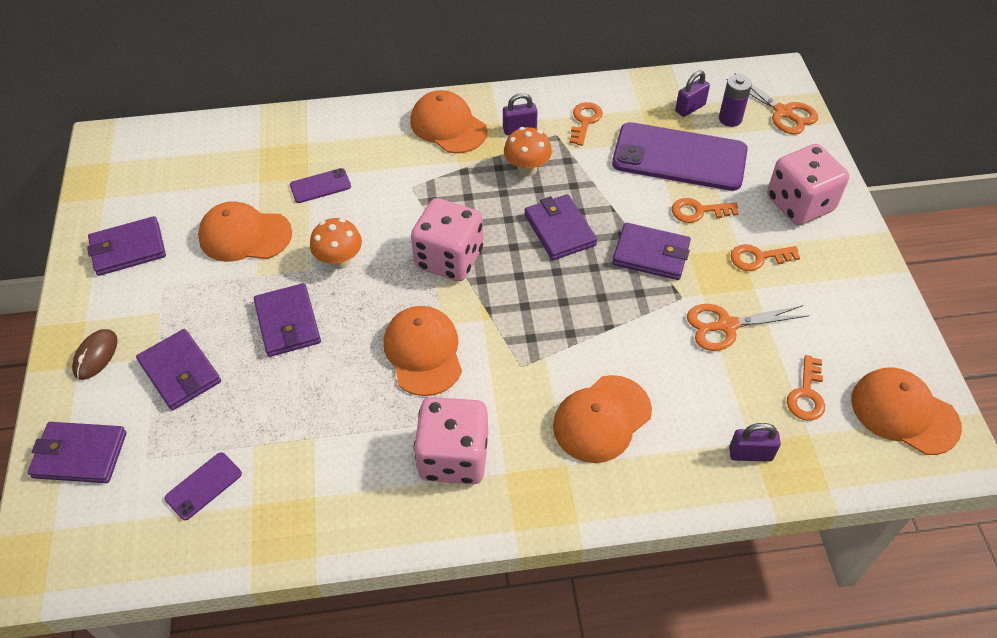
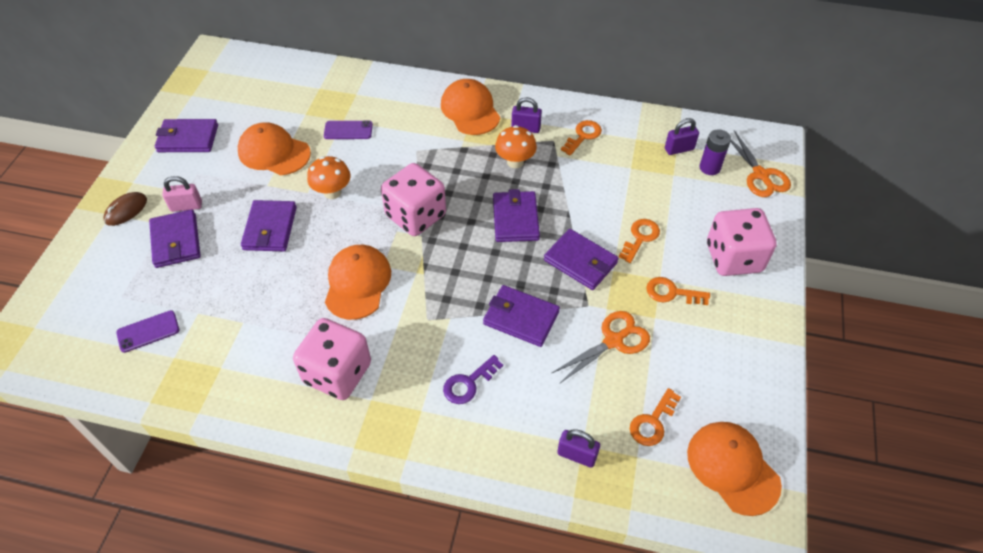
camera: 20 degrees right, 0 degrees up
(80, 455) = (78, 279): purple wallet -> purple wallet (521, 318)
(171, 328) = (186, 206): none -> pink padlock
(602, 419) = (468, 383): orange cap -> purple key
(679, 157) = (648, 188): purple phone -> none
(698, 211) = (640, 238): orange key -> orange key turned 105 degrees clockwise
(726, 325) = (613, 341): orange scissors -> orange scissors turned 135 degrees clockwise

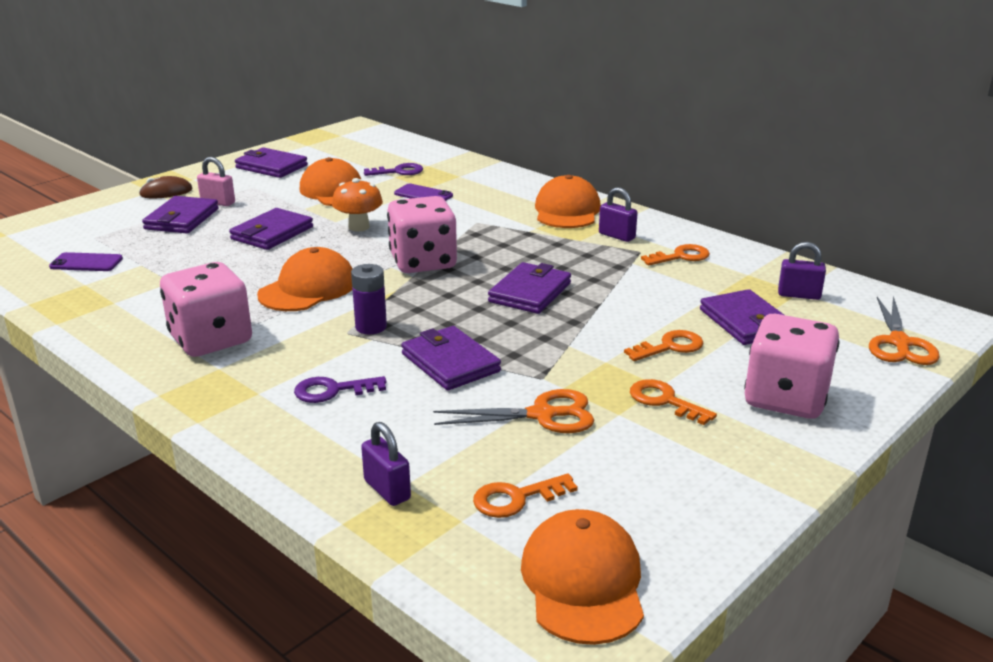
camera: 30 degrees right, 25 degrees down
(303, 106) = (398, 172): none -> purple key
(515, 162) = (577, 255): orange mushroom -> none
(580, 261) = (572, 343): purple wallet -> purple wallet (746, 322)
(709, 167) = (828, 319): purple battery -> purple battery (371, 327)

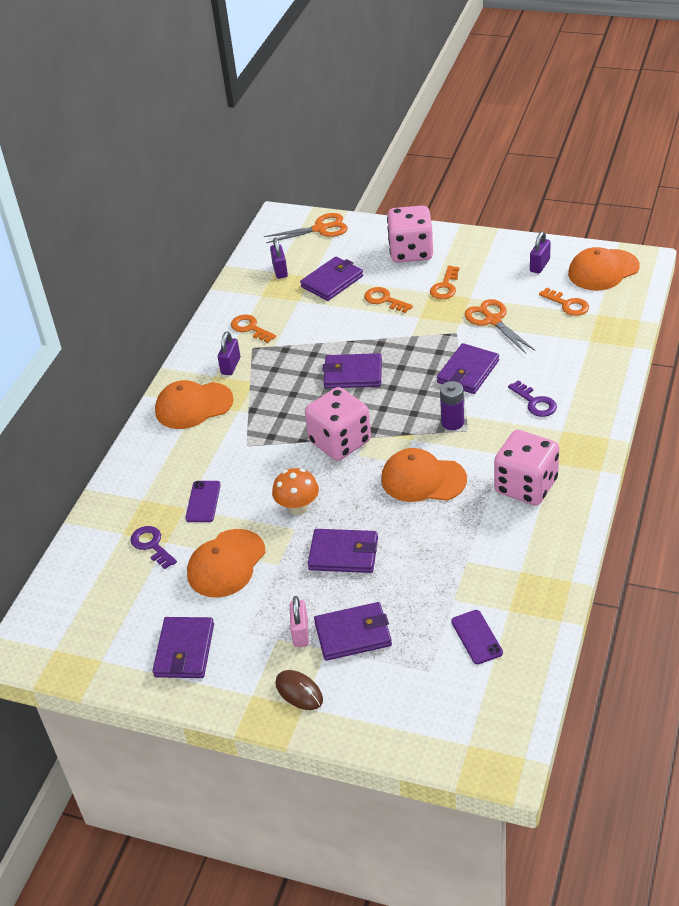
camera: 110 degrees left, 15 degrees up
(387, 490) = (598, 344): purple padlock -> purple padlock (539, 265)

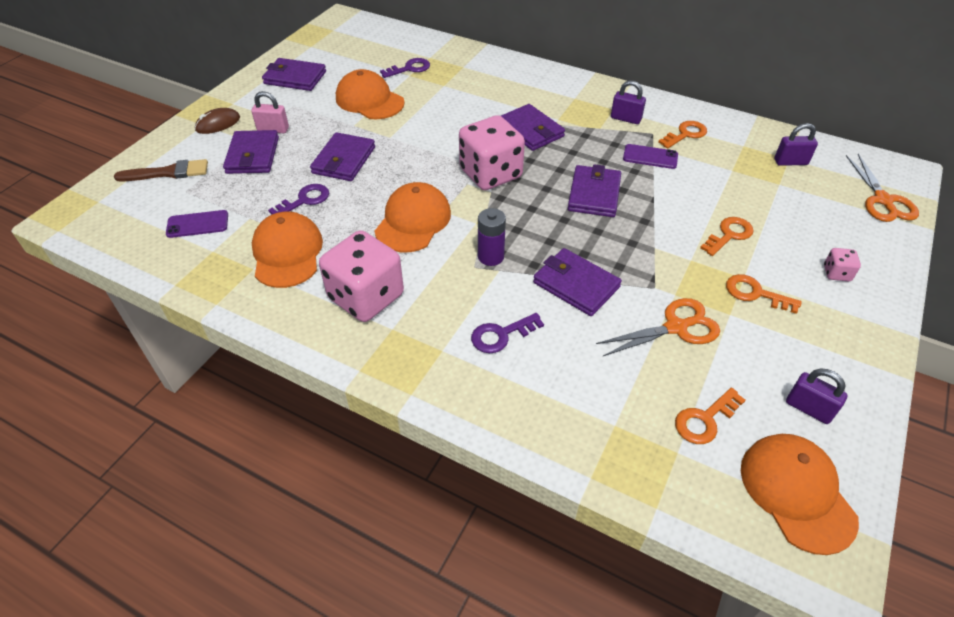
camera: 95 degrees right, 5 degrees up
(193, 406) = (572, 95): orange cap -> orange cap (287, 253)
(203, 502) = (446, 94): purple phone -> purple phone (650, 157)
(298, 507) = (414, 141): orange mushroom -> none
(332, 281) = (769, 198): purple wallet -> purple wallet (530, 130)
(403, 700) = (168, 173): none -> brown brush
(411, 252) = (836, 273): pink dice -> pink dice, size x0.43
(416, 565) = (304, 200): none -> purple key

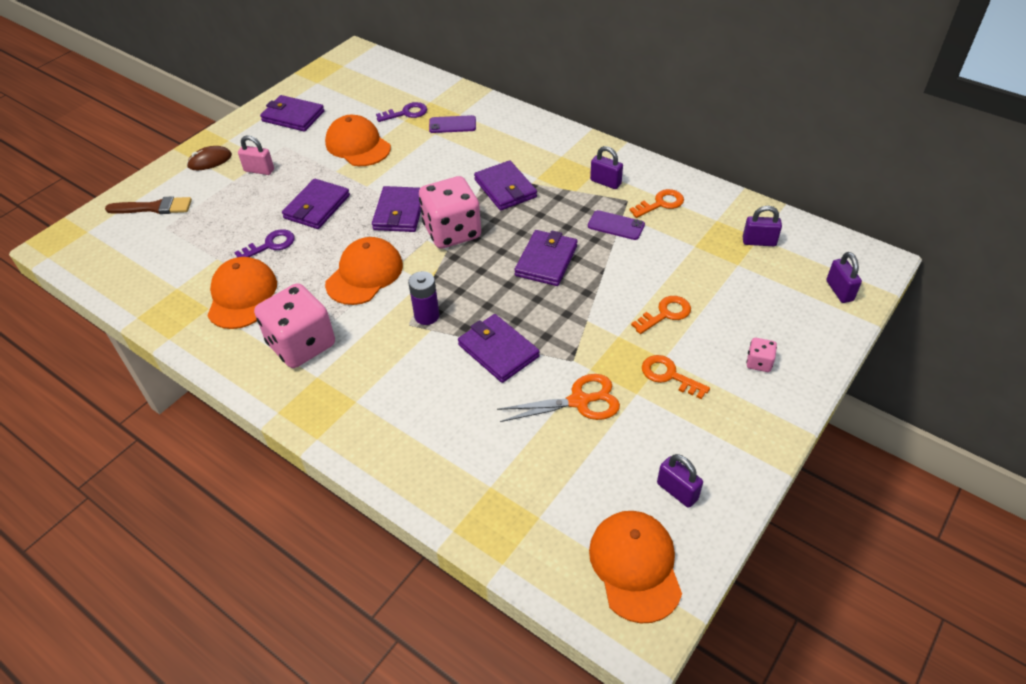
camera: 10 degrees right, 0 degrees up
(197, 224) = (169, 261): purple phone -> purple phone (452, 125)
(253, 155) = (234, 196): purple wallet -> purple wallet (399, 212)
(501, 335) = (413, 392): purple key -> none
(705, 420) = (575, 491): orange key -> none
(883, 200) = (839, 291): orange scissors -> purple padlock

